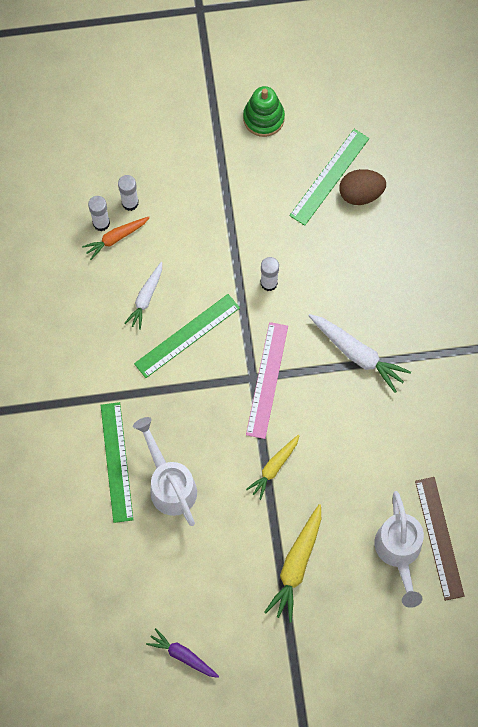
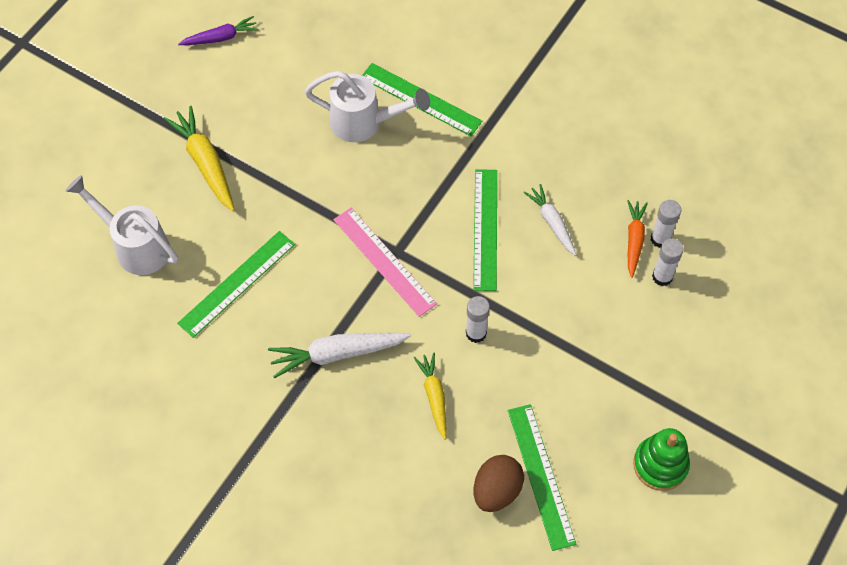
camera: 130 degrees right, 10 degrees down
(274, 468) = (301, 207): yellow carrot -> yellow carrot (434, 396)
(365, 459) = (237, 283): none -> green ruler
(439, 538) = (114, 286): brown ruler -> none

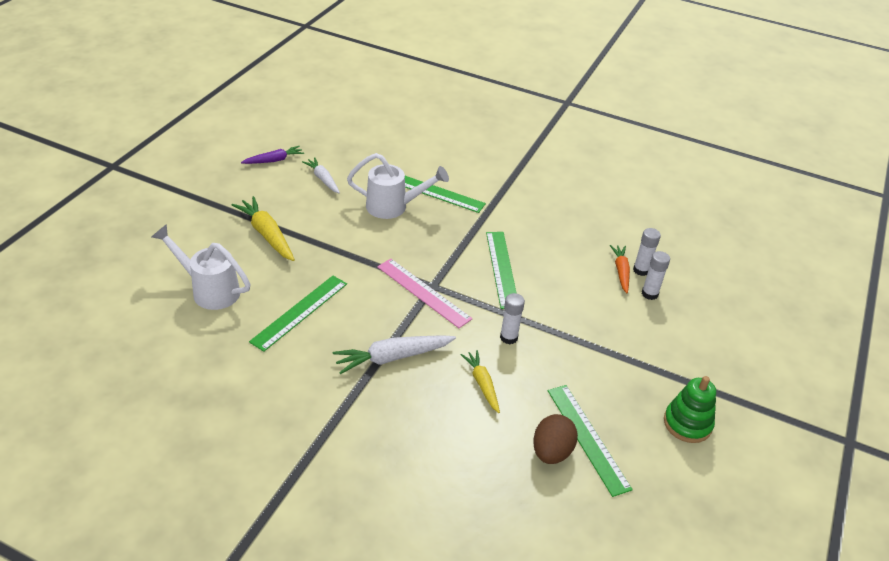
camera: 10 degrees left, 20 degrees down
(551, 222) = (553, 263): white carrot -> white carrot (323, 179)

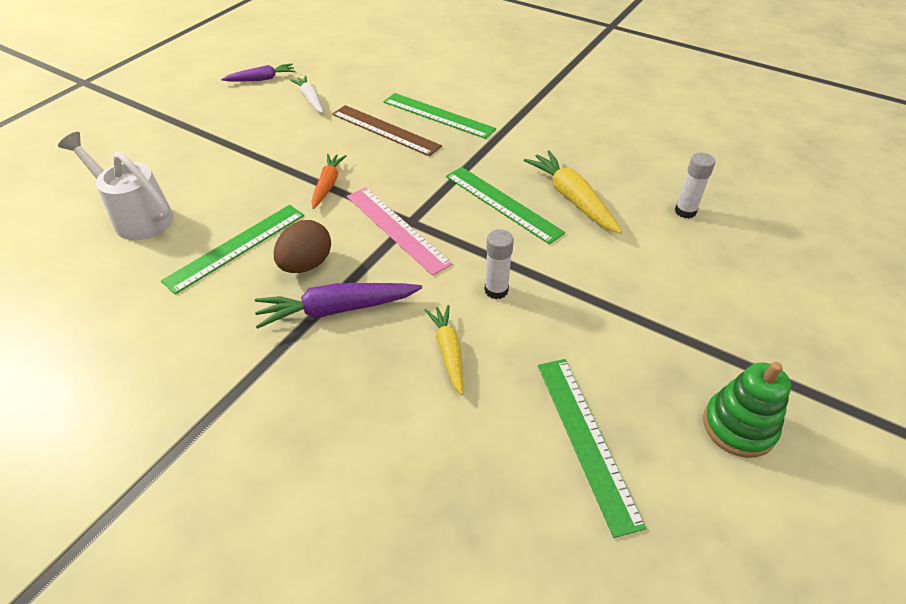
camera: 10 degrees right, 5 degrees up
(266, 234) = (226, 156): yellow carrot -> yellow carrot (572, 198)
(392, 357) = (336, 310): white carrot -> purple carrot
(394, 207) = (385, 130): white watering can -> brown ruler
(501, 269) = (502, 204): green ruler -> green ruler turned 45 degrees counterclockwise
(551, 452) = (530, 458): brown egg -> brown egg (306, 264)
(621, 271) = (658, 212): orange carrot -> orange carrot (328, 185)
(649, 294) = (694, 241): white glue stick -> none

